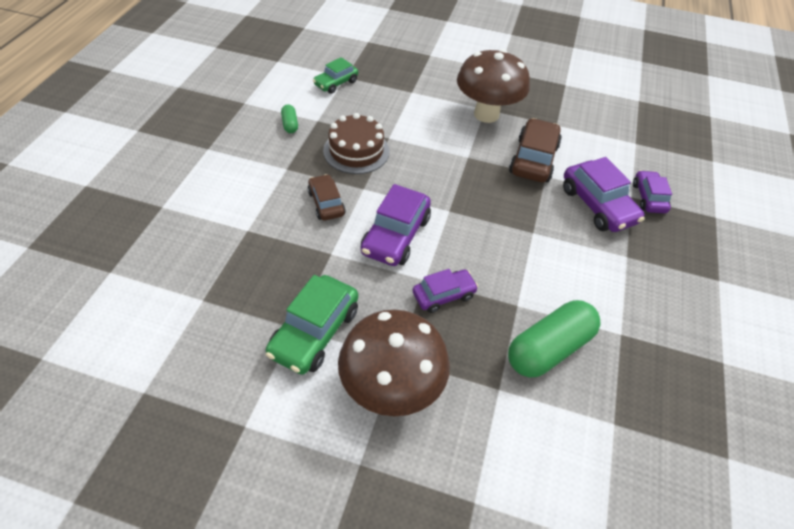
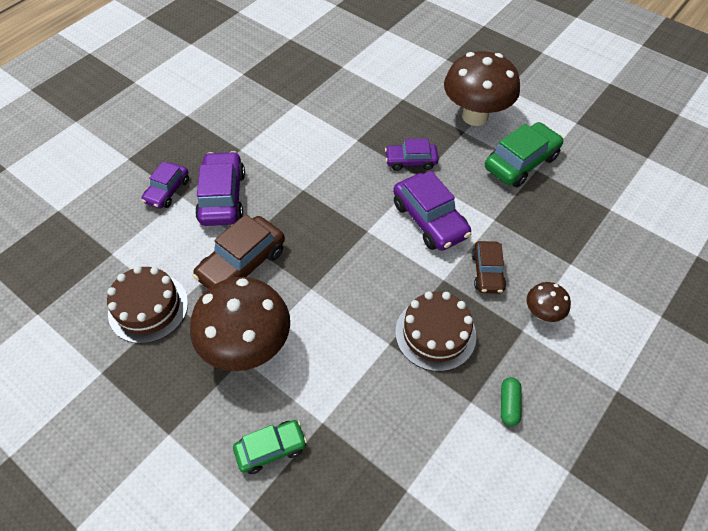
camera: 155 degrees left, 5 degrees up
(271, 184) = (542, 313): none -> brown mushroom
(336, 83) = (426, 477): green car -> green car (271, 449)
(396, 235) = (429, 220): purple car -> purple car turned 105 degrees clockwise
(549, 348) = (354, 109): green capsule -> none
(573, 119) = (148, 308): none -> brown cake

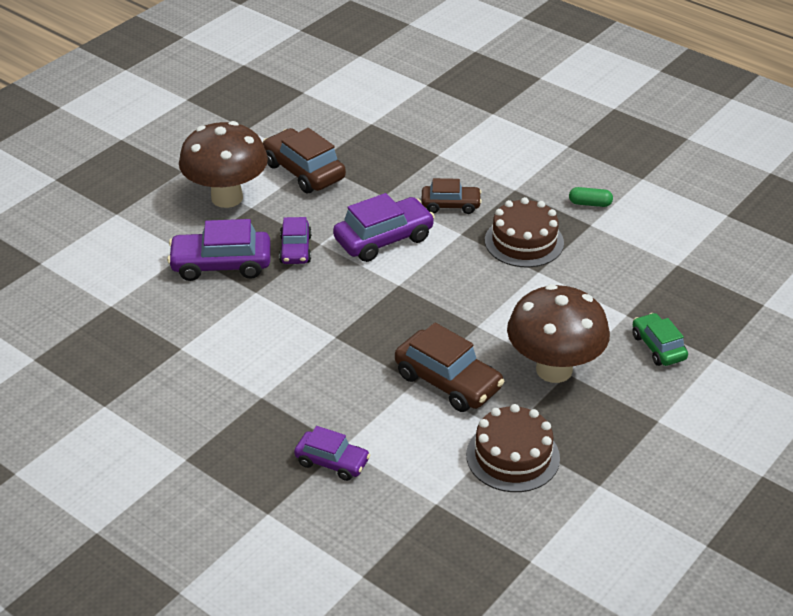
camera: 90 degrees left, 15 degrees down
(222, 197) = (345, 407): purple car -> purple car (221, 265)
(521, 162) = (304, 171): green car -> brown car
(542, 313) = (495, 176): brown mushroom -> none

